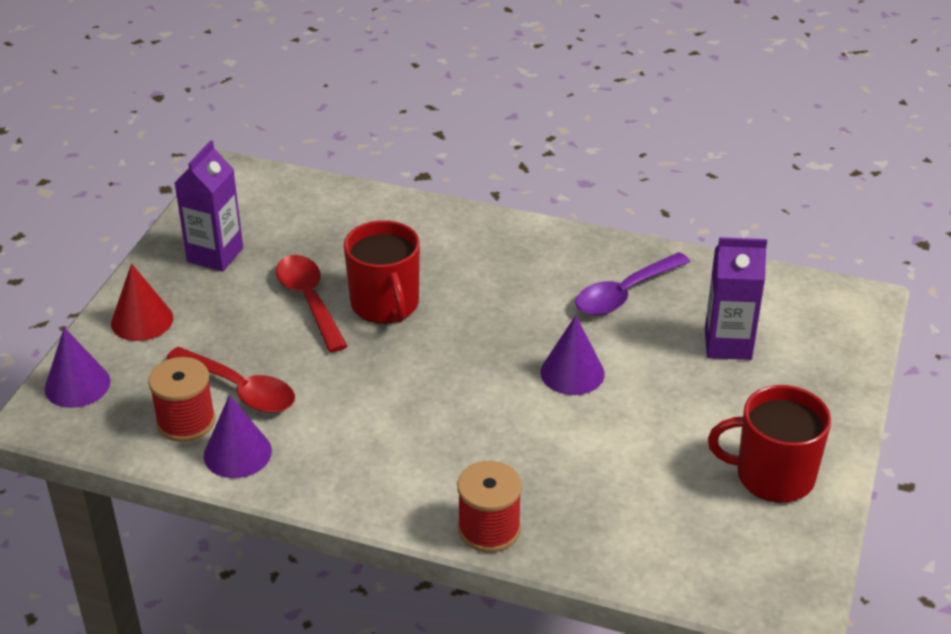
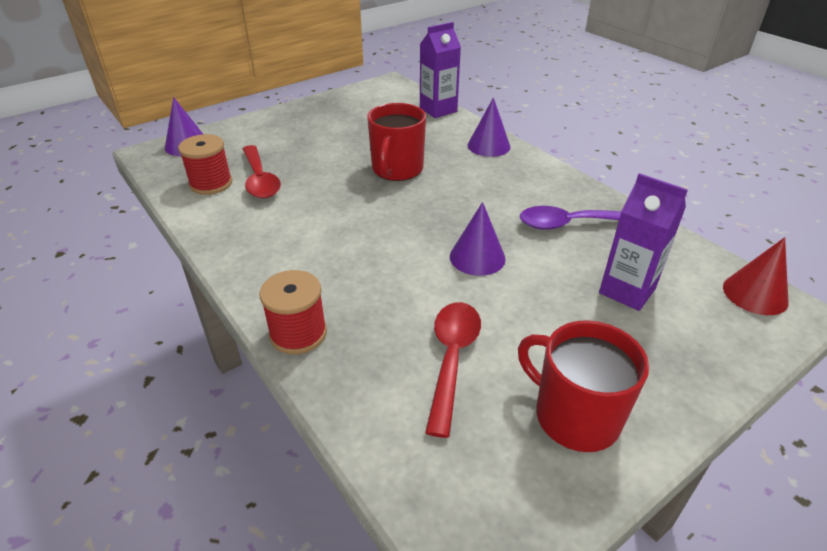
camera: 35 degrees right, 0 degrees up
(142, 320) = (257, 129): red cone -> red cone (755, 294)
(215, 255) = (334, 113): purple carton -> purple carton (438, 110)
(237, 453) = (213, 211): purple cone -> purple cone (488, 146)
(309, 301) = (355, 151): red spoon -> red spoon (452, 359)

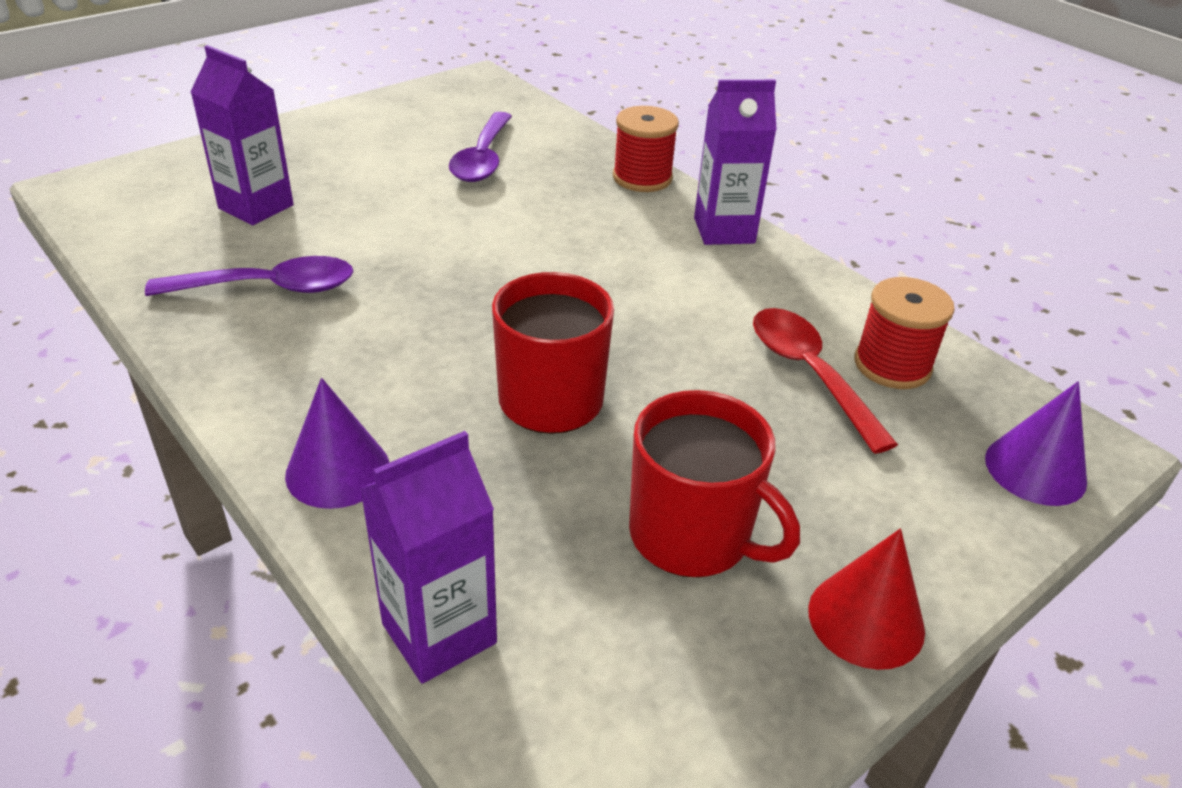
camera: 175 degrees right, 0 degrees up
(253, 273) = (724, 230): none -> purple carton
(452, 359) = (482, 158): red spoon -> purple spoon
(477, 257) = (432, 244): purple cone -> none
(575, 416) = (381, 126): red mug -> red mug (692, 535)
(755, 294) = (98, 201): red cone -> red cone (866, 619)

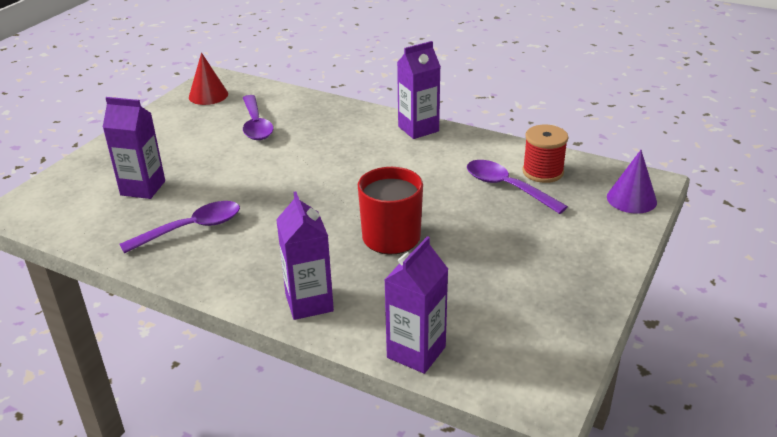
camera: 20 degrees left, 5 degrees down
(338, 470) = (309, 303): purple cone -> purple carton
(642, 178) = (355, 112): red spool -> none
(692, 535) = (501, 275): red mug -> none
(809, 373) = (507, 187): red spoon -> purple spoon
(866, 619) = (597, 283): red cone -> red cone (208, 95)

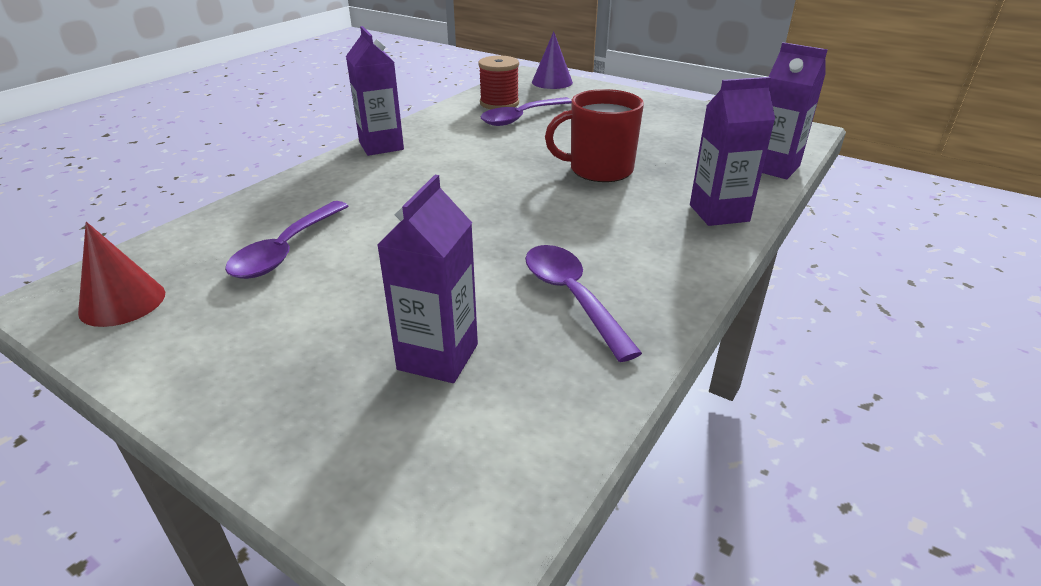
camera: 85 degrees left, 0 degrees up
(256, 125) = (286, 250): purple spoon -> purple spoon turned 120 degrees clockwise

